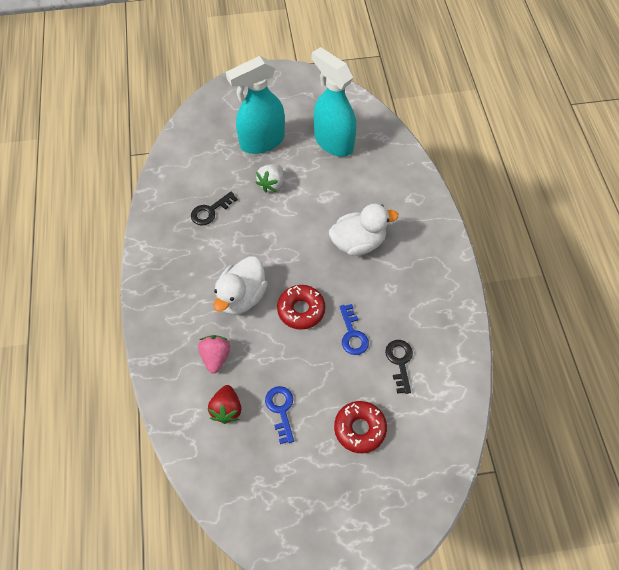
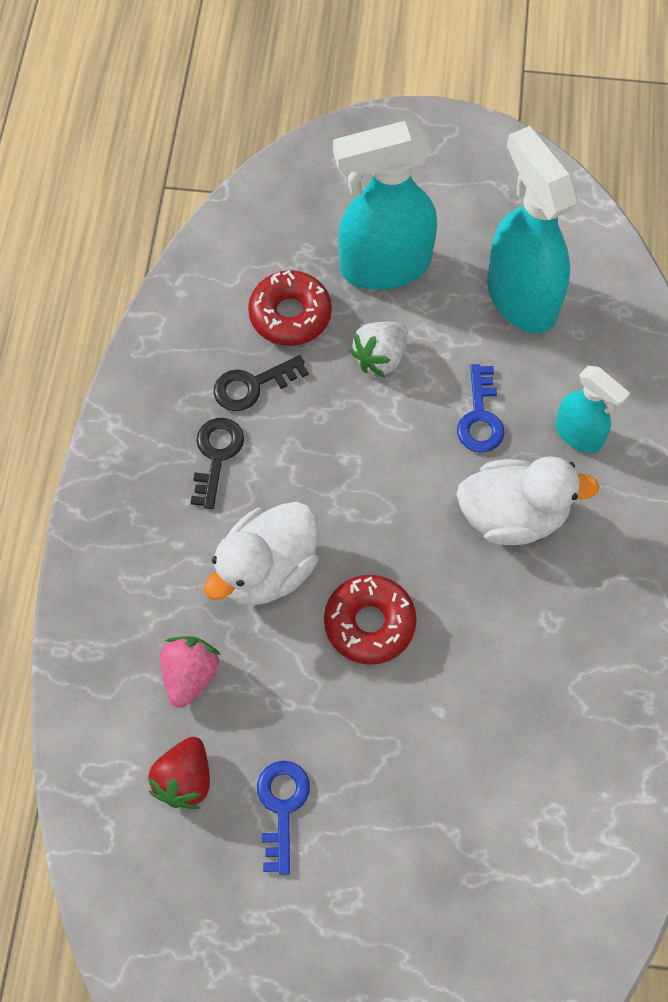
camera: 15 degrees right, 5 degrees up
(352, 334) = (452, 696): blue key -> blue key (480, 417)
(360, 429) = (416, 883): red donut -> red donut (290, 315)
(379, 198) = (579, 435): none -> turquoise spray bottle
(400, 362) = (526, 773): black key -> black key (216, 455)

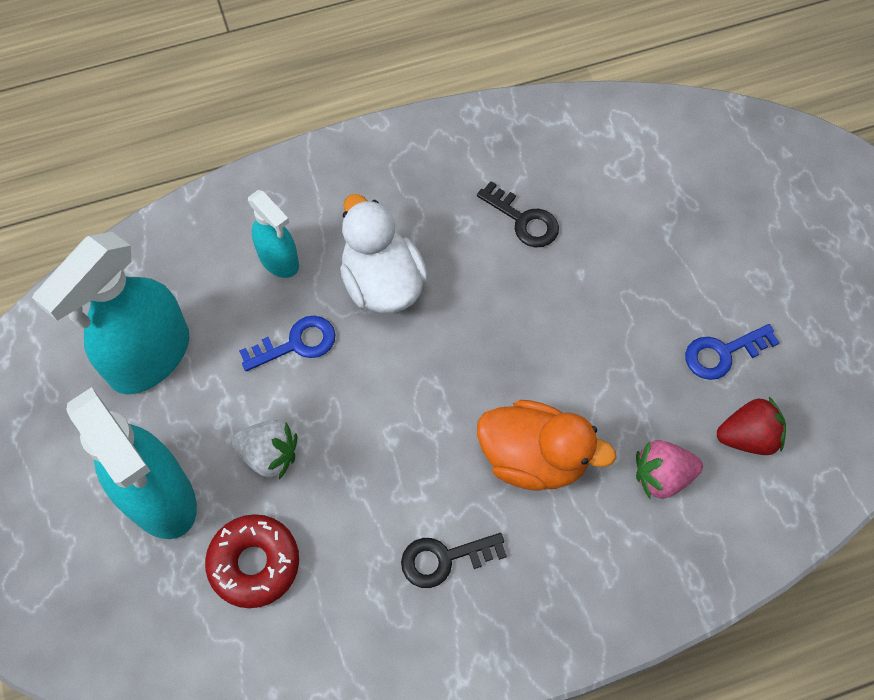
camera: 115 degrees left, 0 degrees up
(252, 386) = (352, 562): black key -> black key (524, 220)
(267, 570) = (534, 458): white duck -> orange duck
(369, 623) = (537, 353): red donut -> none
(579, 435) = (279, 260): turquoise spray bottle -> turquoise spray bottle turned 120 degrees clockwise

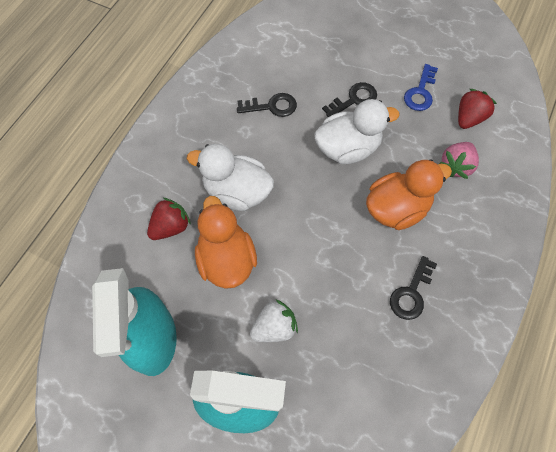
camera: 45 degrees left, 0 degrees up
(254, 563) = (328, 388): red donut -> none
(279, 260) = (170, 227): turquoise spray bottle -> red strawberry
(296, 343) = (226, 259): blue key -> orange duck
(556, 342) = (348, 148): none -> white duck
(629, 293) = (354, 99): none -> black key

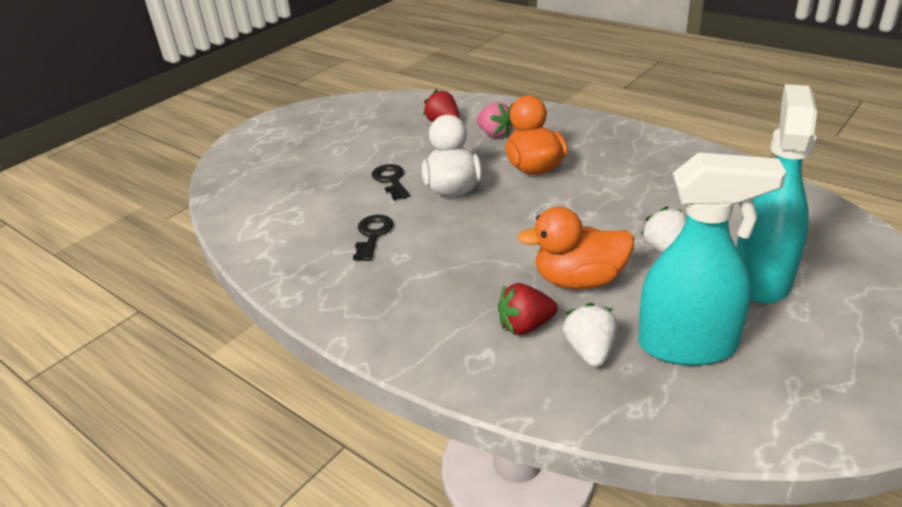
camera: 75 degrees left, 30 degrees down
(145, 272) = (590, 351): none -> white strawberry
(170, 227) = (525, 326): red strawberry -> red strawberry turned 75 degrees counterclockwise
(237, 192) = (487, 268): white duck -> none
(411, 293) = (627, 168): black key -> none
(420, 92) = (401, 143): blue key -> none

